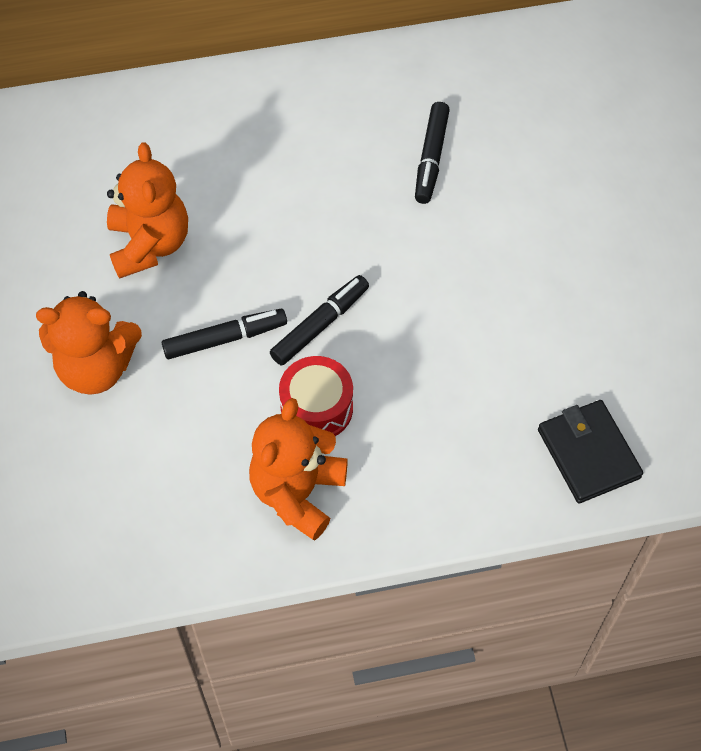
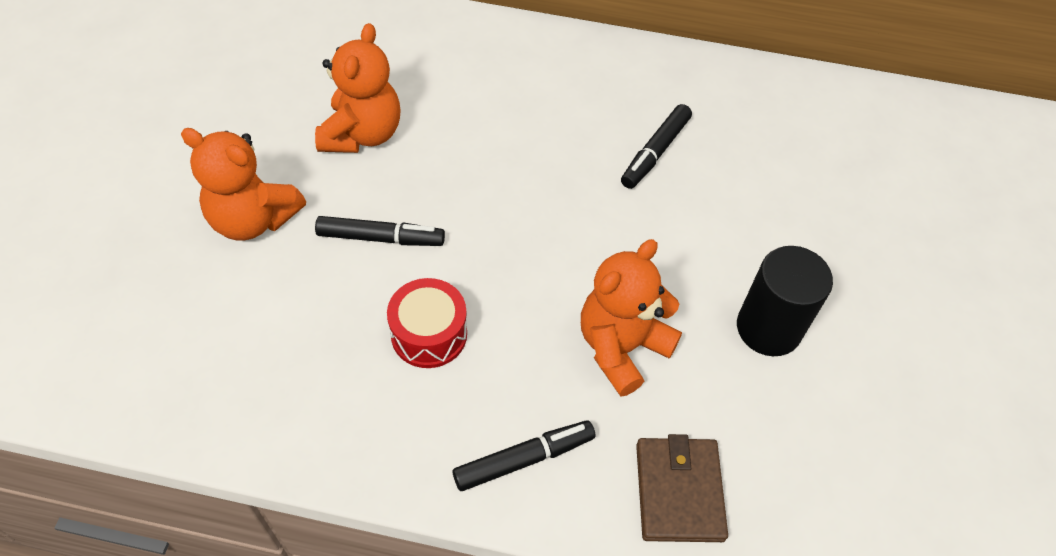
camera: 20 degrees right, 5 degrees down
(298, 492) = (366, 407): orange teddy bear -> orange teddy bear (621, 347)
(320, 325) = (474, 259): black marker -> black marker (524, 459)
(588, 454) = (679, 491): black wallet -> brown wallet
(601, 286) = (768, 328): none -> black cylinder

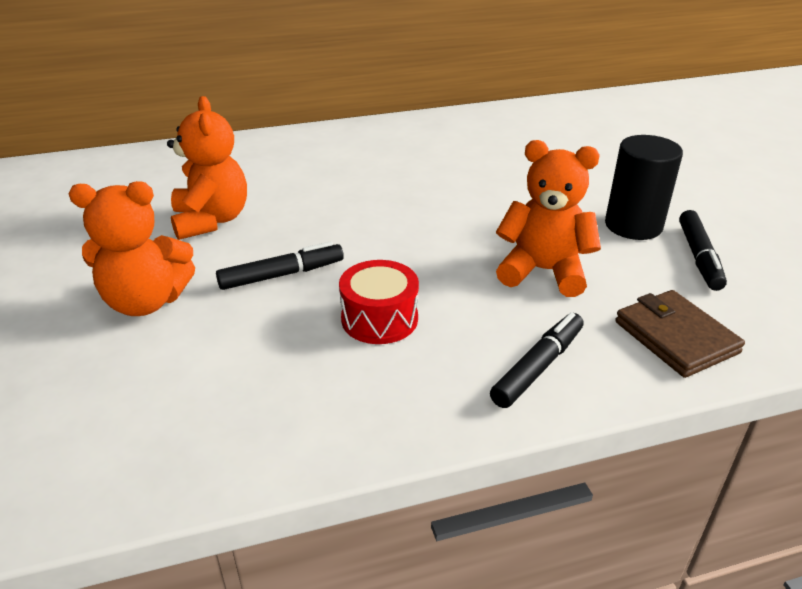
camera: 25 degrees left, 20 degrees down
(621, 347) = (543, 271): orange teddy bear -> orange teddy bear turned 90 degrees clockwise
(655, 152) = (458, 165): black marker -> black marker (699, 257)

